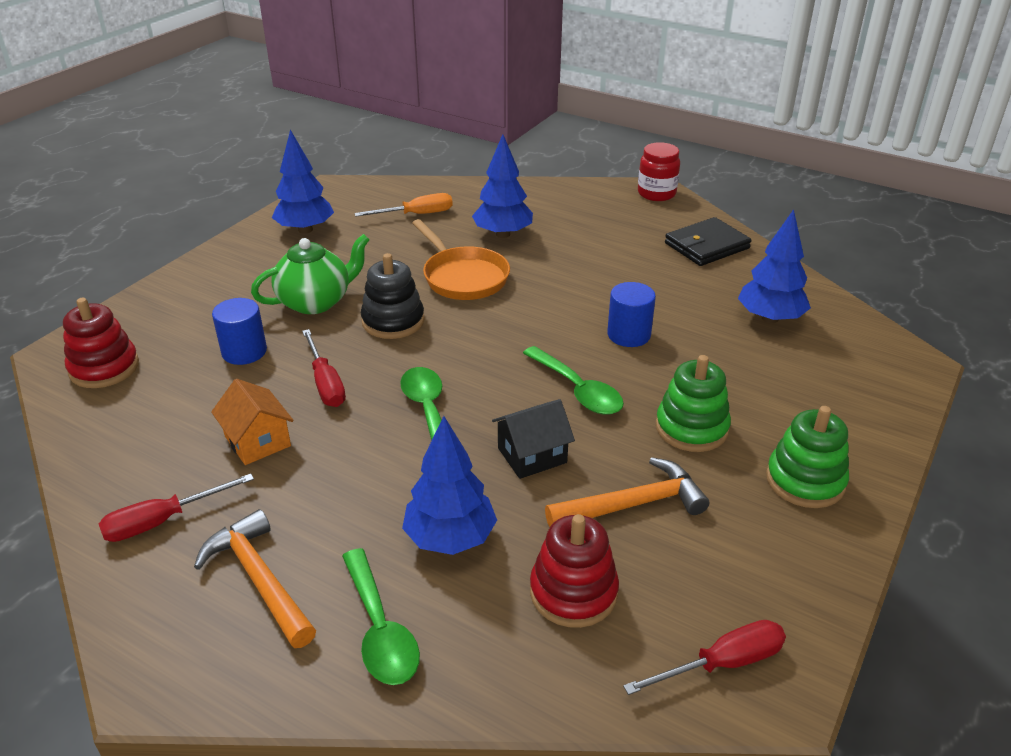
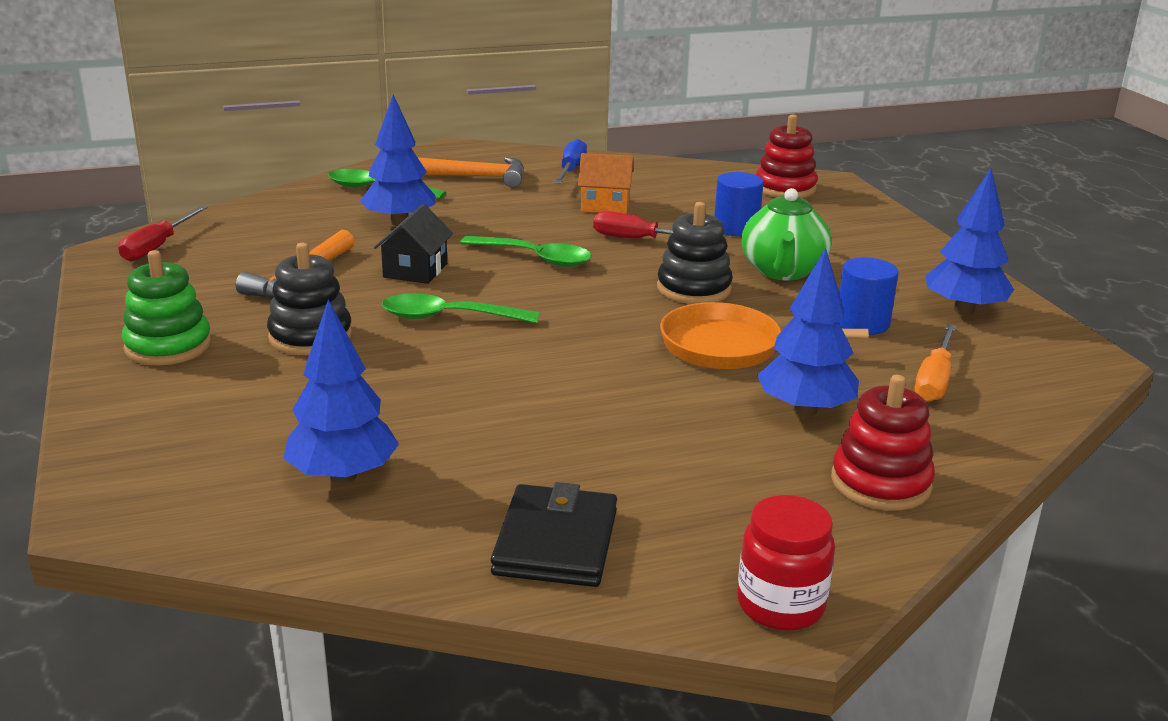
camera: 130 degrees right, 10 degrees down
(162, 521) = (571, 170): red screwdriver -> blue screwdriver
(573, 592) = (287, 235): red stacking toy -> red stacking toy (880, 483)
(628, 335) = (476, 378): blue cylinder -> blue cylinder (862, 323)
(691, 428) = (310, 337): green stacking toy -> black stacking toy

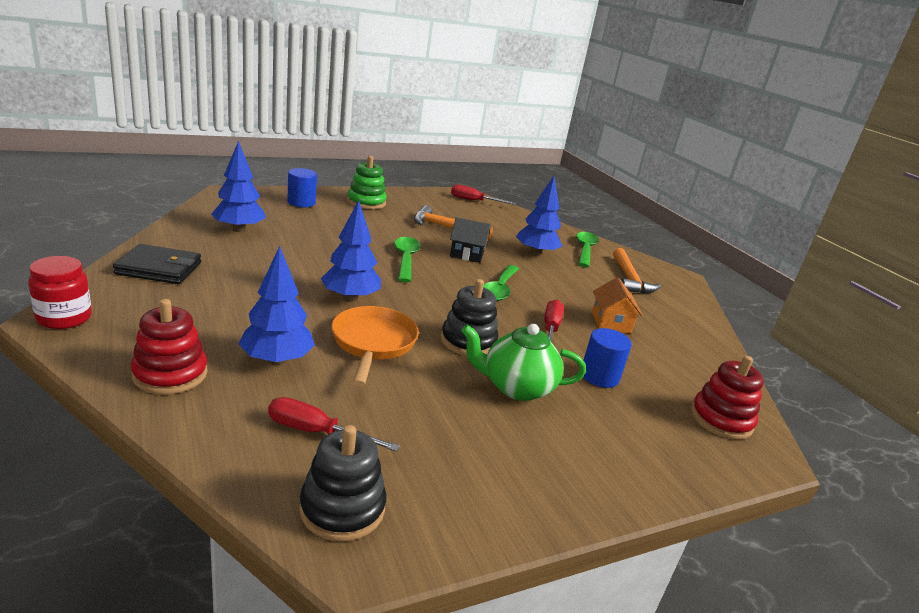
camera: 80 degrees right, 0 degrees up
(310, 337) = (378, 228): black stacking toy -> black stacking toy (342, 508)
(571, 170) = (674, 315): blue screwdriver -> none
(862, 323) = (421, 412): blue cylinder -> blue cylinder (301, 202)
(934, 380) = (316, 432): orange screwdriver -> red screwdriver
(964, 310) = (462, 485): blue tree -> blue tree (350, 298)

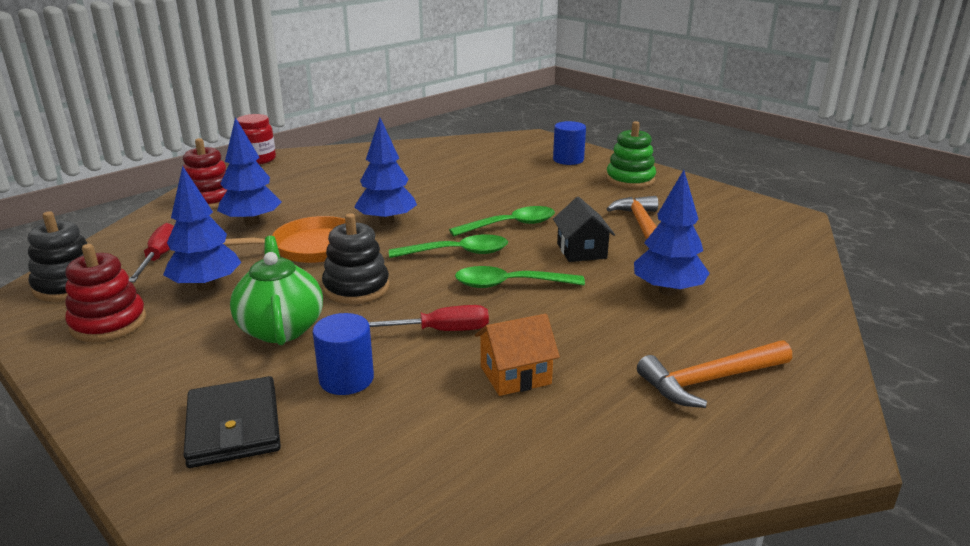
camera: 75 degrees right, 0 degrees up
(159, 268) = (356, 158): black wallet -> black wallet (234, 426)
(239, 229) = (463, 158): blue tree -> blue tree (206, 286)
(474, 201) = (776, 225): red screwdriver -> none
(585, 250) = (762, 327): green spoon -> green spoon (458, 253)
(721, 419) = (301, 499): red stacking toy -> red stacking toy (108, 323)

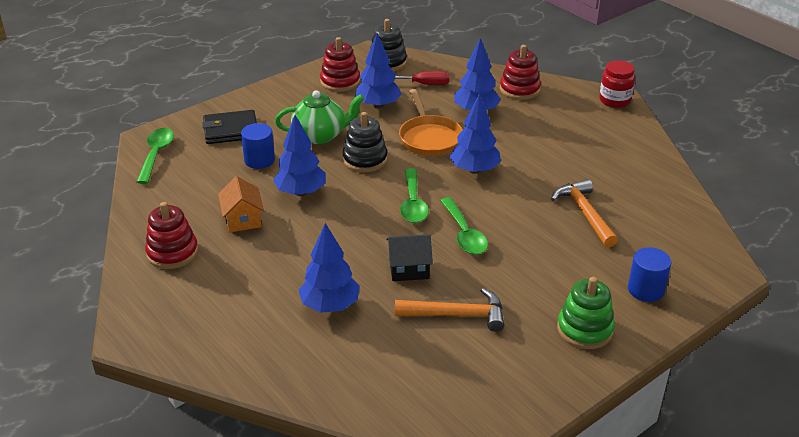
camera: 95 degrees right, 10 degrees up
(439, 331) = (301, 192): red screwdriver -> blue tree
(509, 284) = (357, 225): green spoon -> green spoon (156, 154)
(622, 435) = (172, 253): none -> red stacking toy
(709, 380) = (209, 300): orange hammer -> orange hammer (584, 213)

